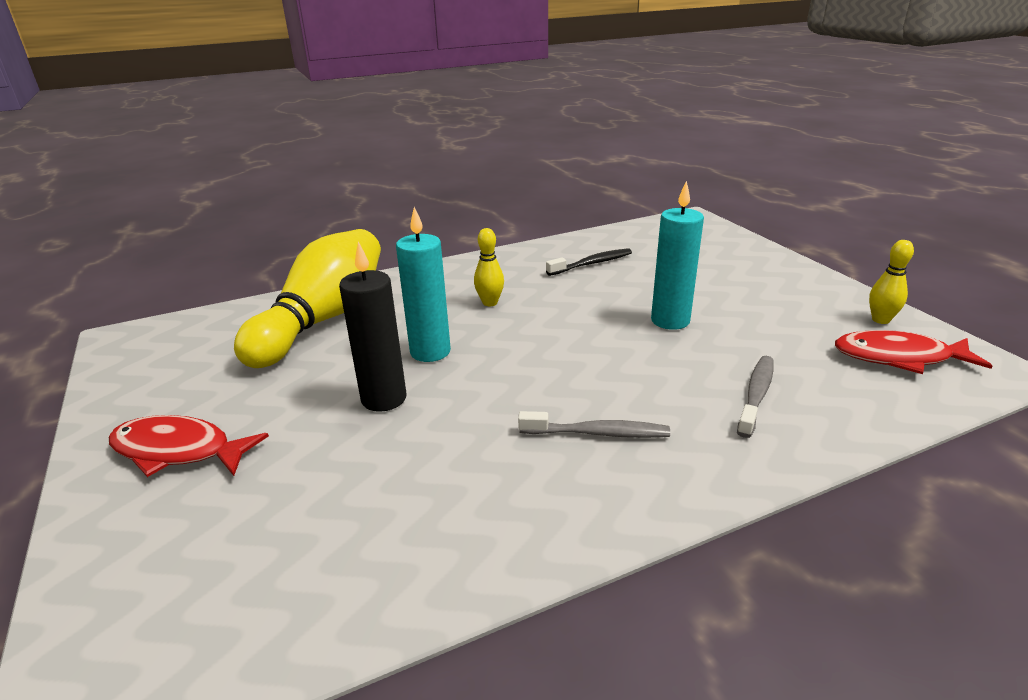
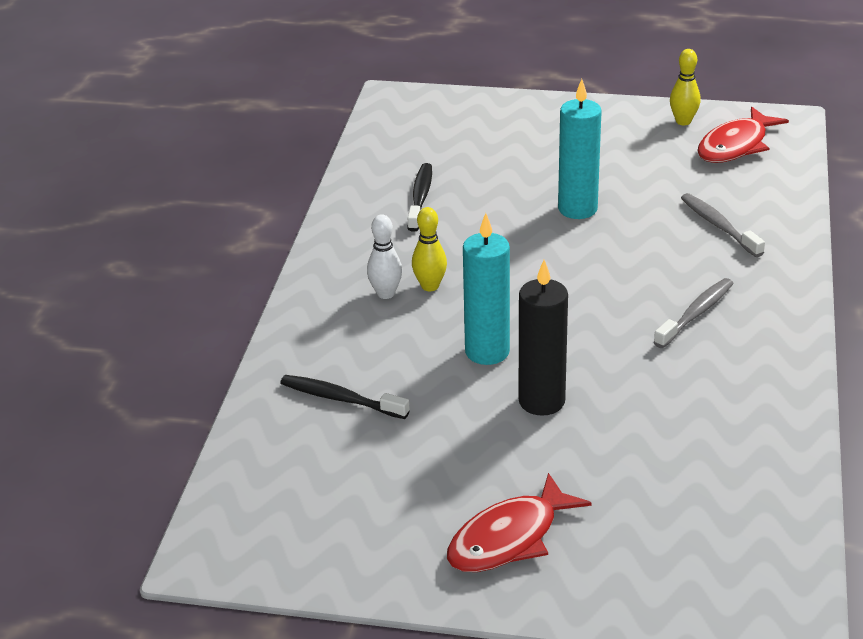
camera: 55 degrees left, 5 degrees up
(324, 319) = (340, 399): yellow bowling pin -> black toothbrush
(463, 292) = (385, 294): none -> white bowling pin

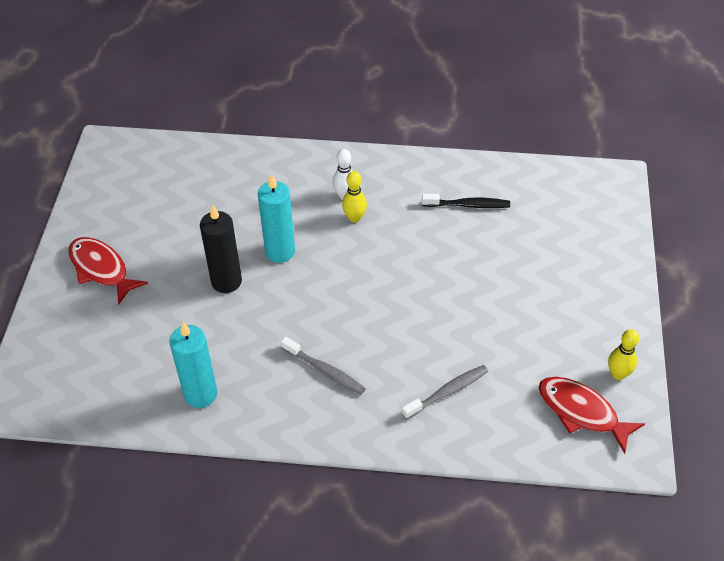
camera: 85 degrees right, 15 degrees up
(340, 399) = (234, 184): black toothbrush -> none
(577, 209) = (463, 299): turquoise candle -> turquoise candle (200, 394)

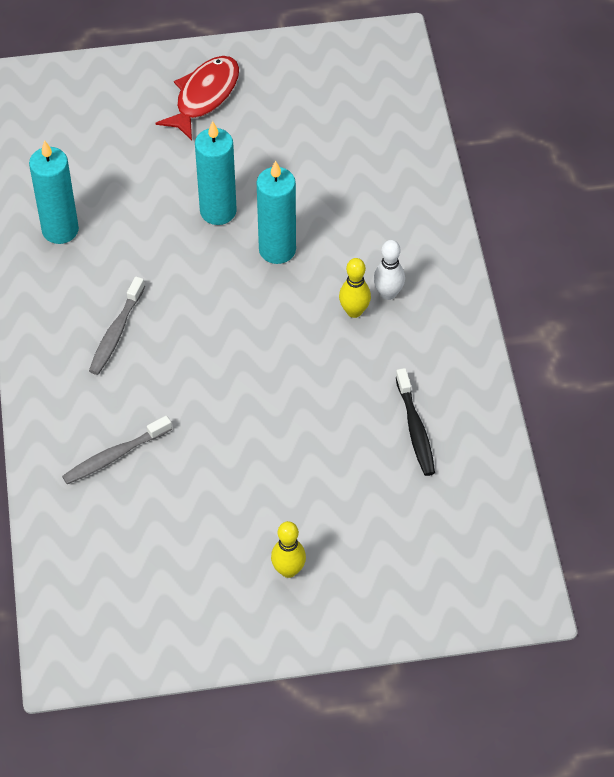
camera: 75 degrees right, 5 degrees up
(226, 281) = (218, 211): black candle -> turquoise candle
(447, 392) = (114, 456): grey toothbrush -> grey toothbrush turned 105 degrees clockwise
(581, 412) = (116, 598): red fish -> none
(618, 374) = (181, 633): yellow bowling pin -> yellow bowling pin (288, 570)

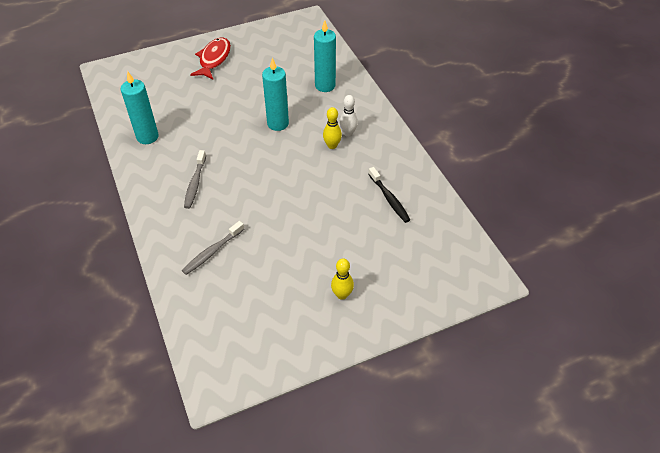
camera: 15 degrees left, 5 degrees down
(218, 211) = (238, 111): turquoise candle -> turquoise candle (325, 86)

